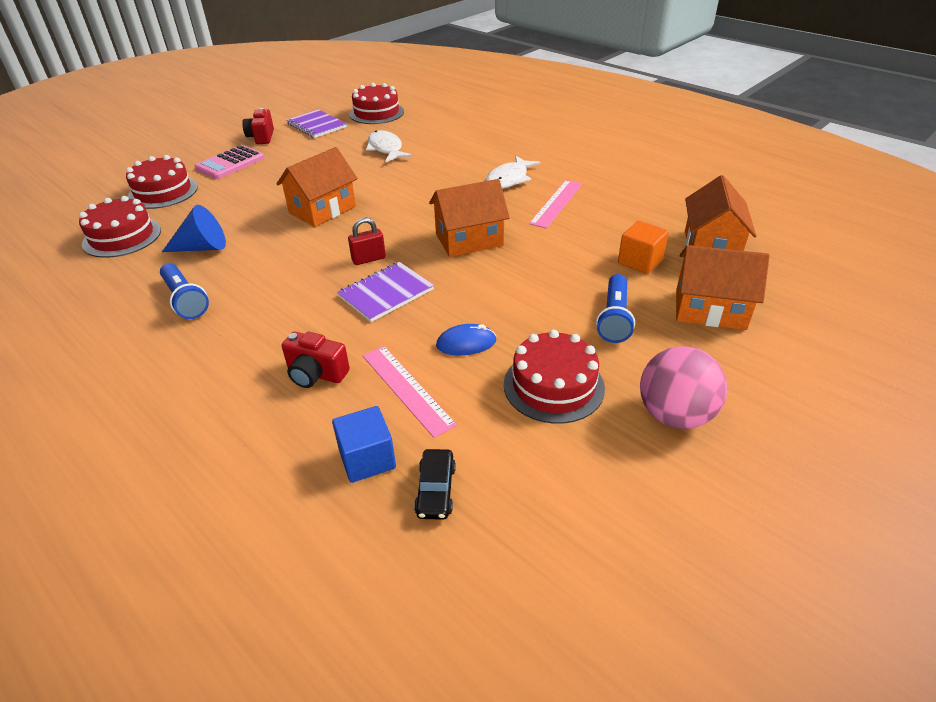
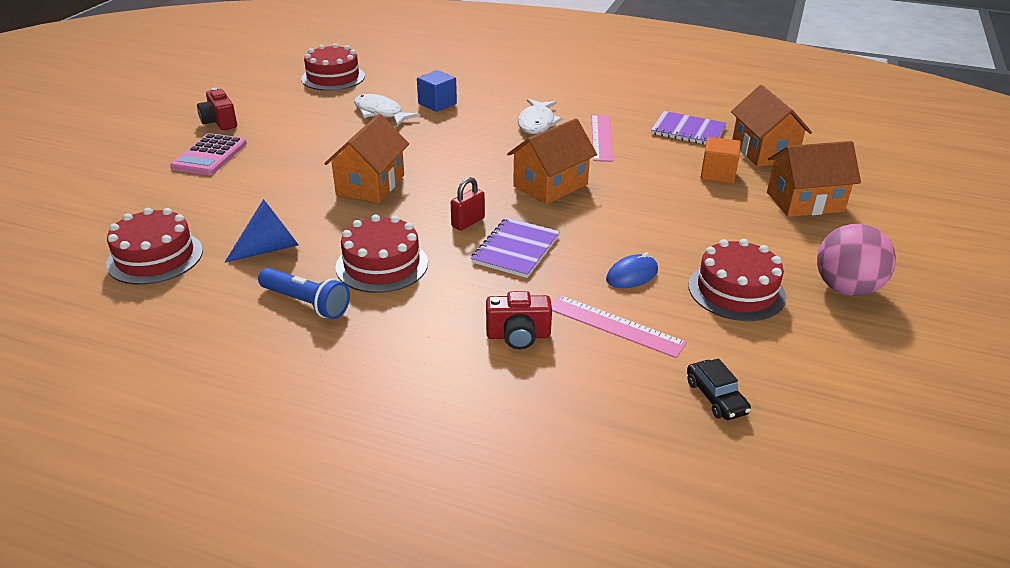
camera: 25 degrees left, 5 degrees down
(163, 192) = (155, 200): red cake -> red cake (382, 265)
(317, 125) = (275, 100): purple notebook -> purple notebook (688, 130)
(367, 459) = (635, 391): blue cube -> blue cube (437, 104)
(614, 318) = (737, 225): blue flashlight -> none

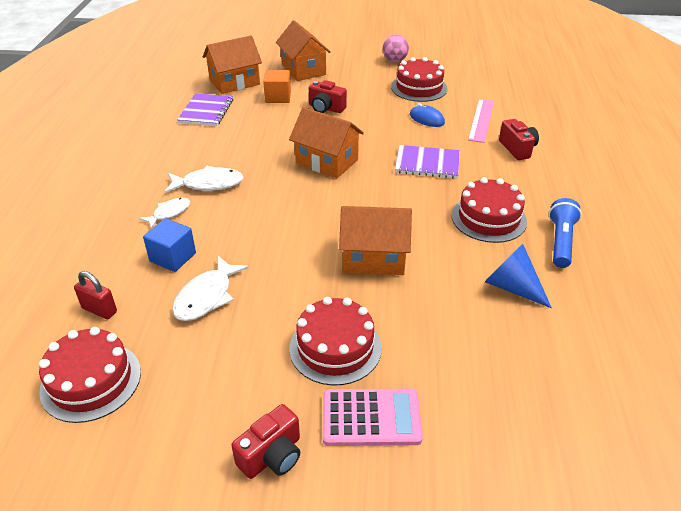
camera: 105 degrees left, 5 degrees up
(155, 257) = (581, 361): red cake -> red cake (335, 347)
(468, 222) = (405, 190): red padlock -> red padlock (99, 310)
(499, 105) = (169, 213): none -> white fish
(601, 137) = (230, 148): pink ruler -> none
(680, 202) = (326, 108): none -> red camera
(716, 397) = (514, 90): black car -> none
(846, 288) = (394, 60): pink ball -> pink ball, size x0.67

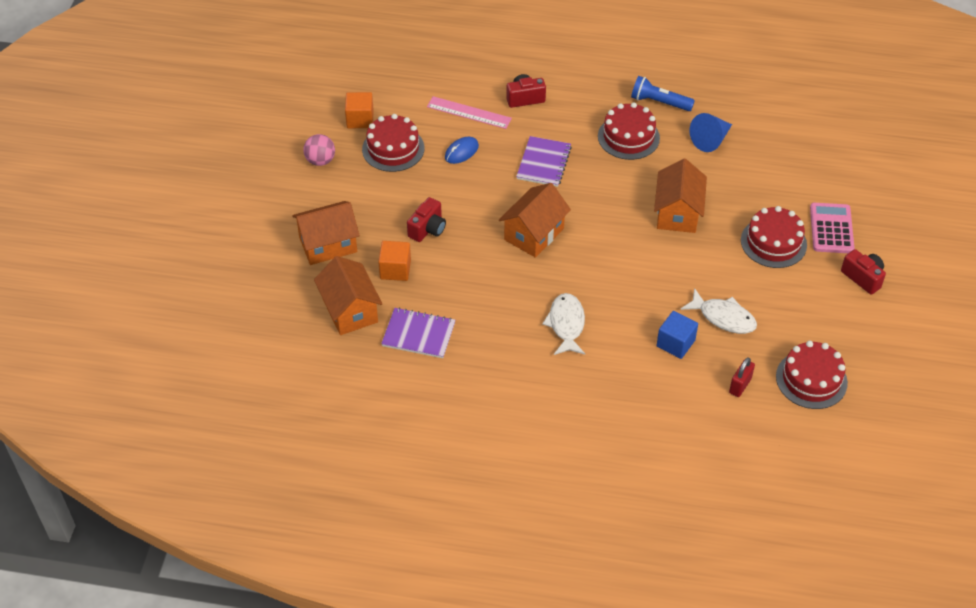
camera: 85 degrees left, 10 degrees up
(169, 213) = (612, 351): white fish -> none
(449, 72) = (360, 119): none -> orange cube

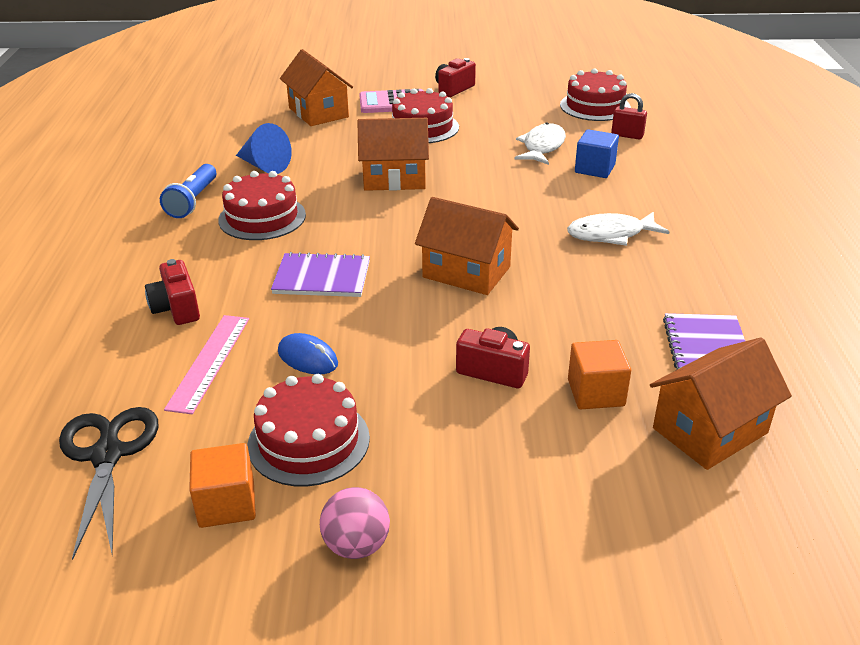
camera: 100 degrees left, 15 degrees down
(328, 245) = (579, 487): orange house -> orange house (318, 112)
(406, 79) = (107, 454): none -> black scissors

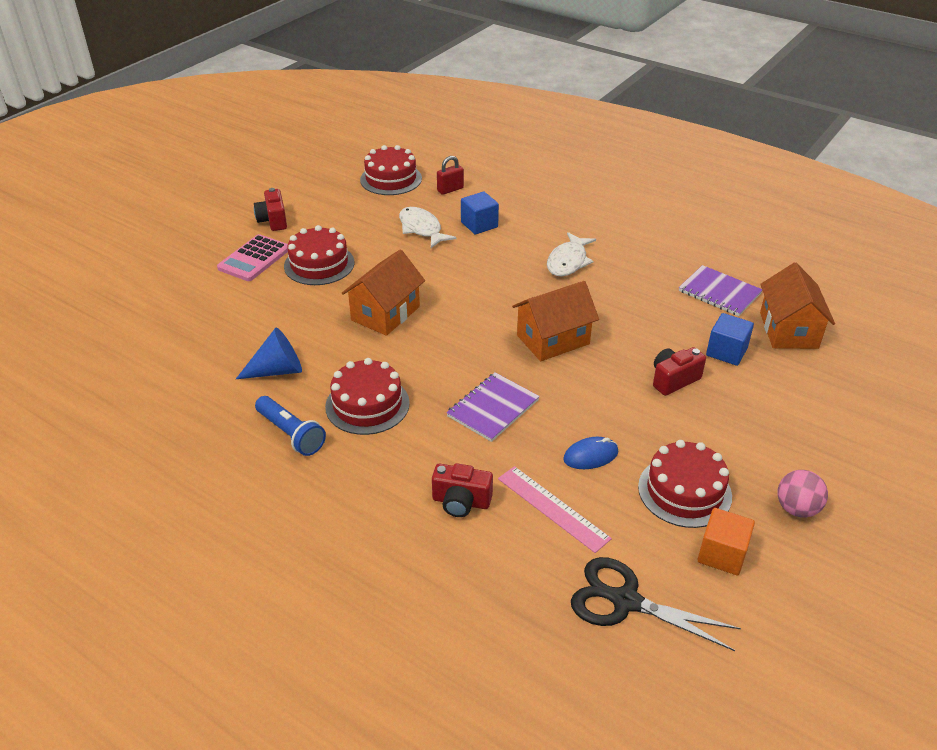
camera: 55 degrees left, 5 degrees up
(318, 112) = (216, 303): orange house -> none
(596, 393) = (726, 352): orange cube -> blue cube

